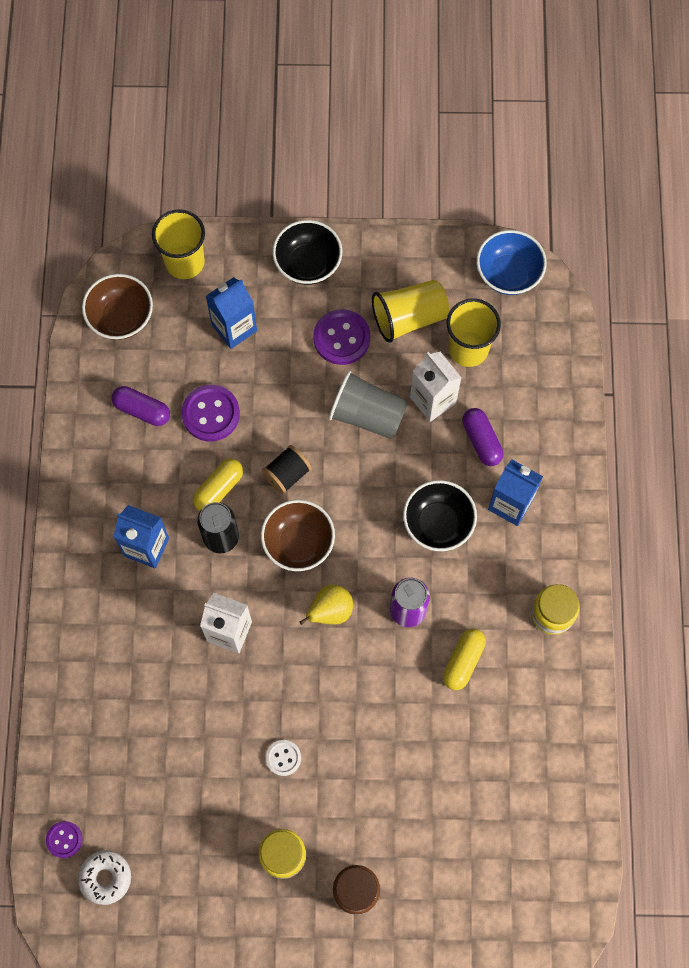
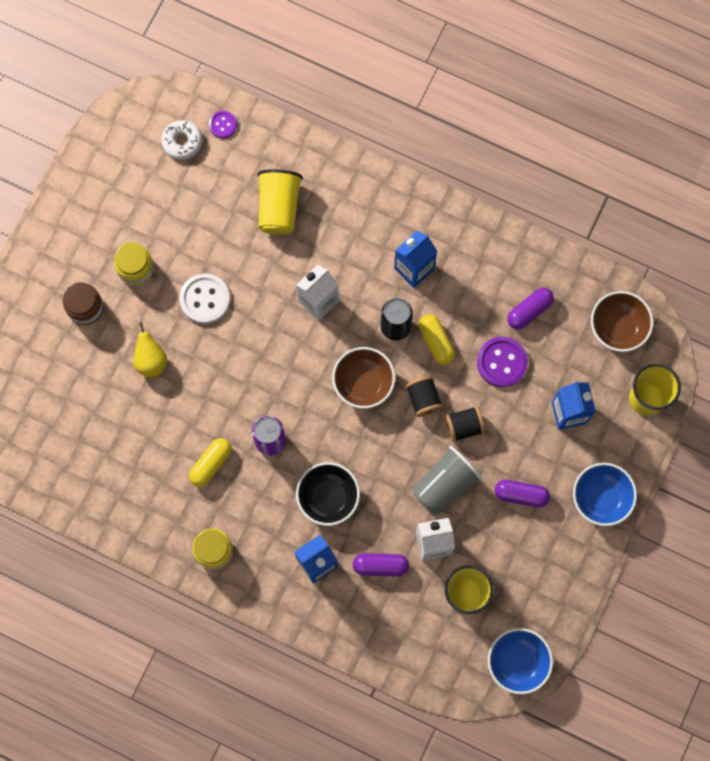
camera: 115 degrees right, 5 degrees up
(283, 758) = (205, 299): white button -> white button, size x1.75
(297, 422) = (463, 426): none -> black spool
(308, 264) = (601, 498): black bowl -> blue bowl
(330, 611) = (298, 382): yellow pear -> yellow pear (151, 360)
(341, 338) = (521, 495): purple button -> purple capsule
(409, 317) = (514, 559): yellow cup -> yellow cup (279, 207)
(463, 661) = (211, 464): yellow capsule -> yellow capsule turned 75 degrees clockwise

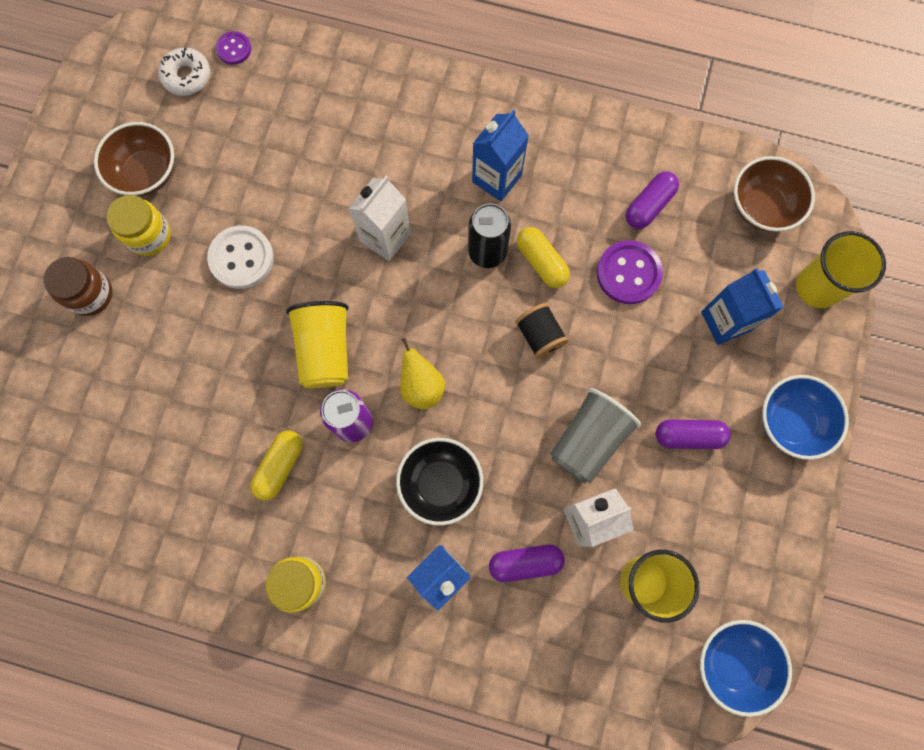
camera: 10 degrees left, 0 degrees up
(151, 360) = (183, 346): yellow pear -> yellow pear (421, 386)
(279, 207) = (317, 133): yellow cup -> yellow cup (325, 350)
(363, 383) = (460, 328): brown bowl -> brown bowl (147, 173)
(463, 426) = (597, 361): black spool -> none

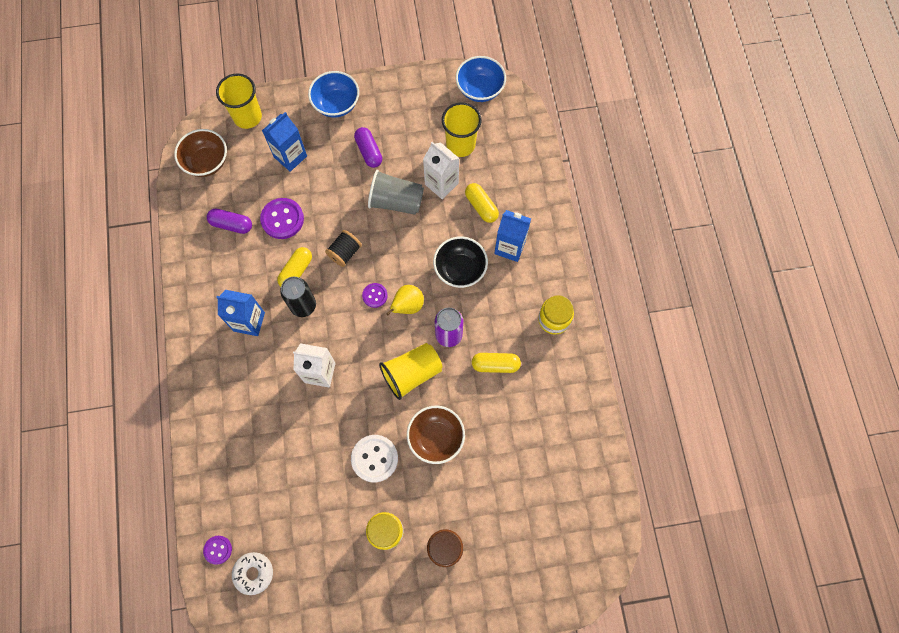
camera: 115 degrees left, 5 degrees down
(147, 173) = (341, 559): brown bowl -> brown bowl (436, 438)
(457, 349) = (375, 295): none -> purple button
(525, 562) = (481, 206): purple capsule -> yellow capsule

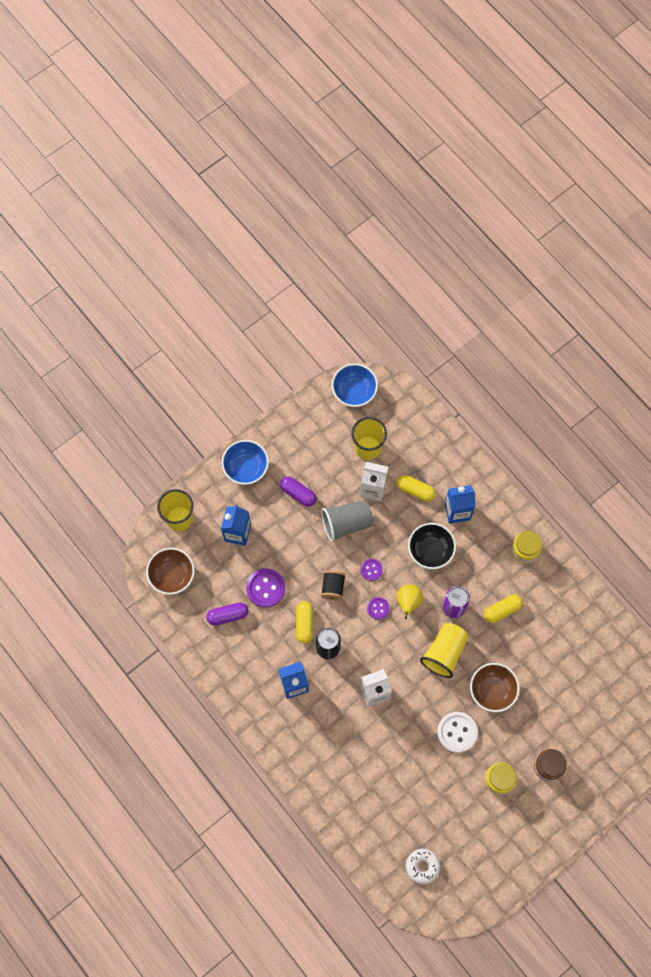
camera: 30 degrees left, 0 degrees up
(218, 550) = (385, 866): purple button -> purple button (371, 570)

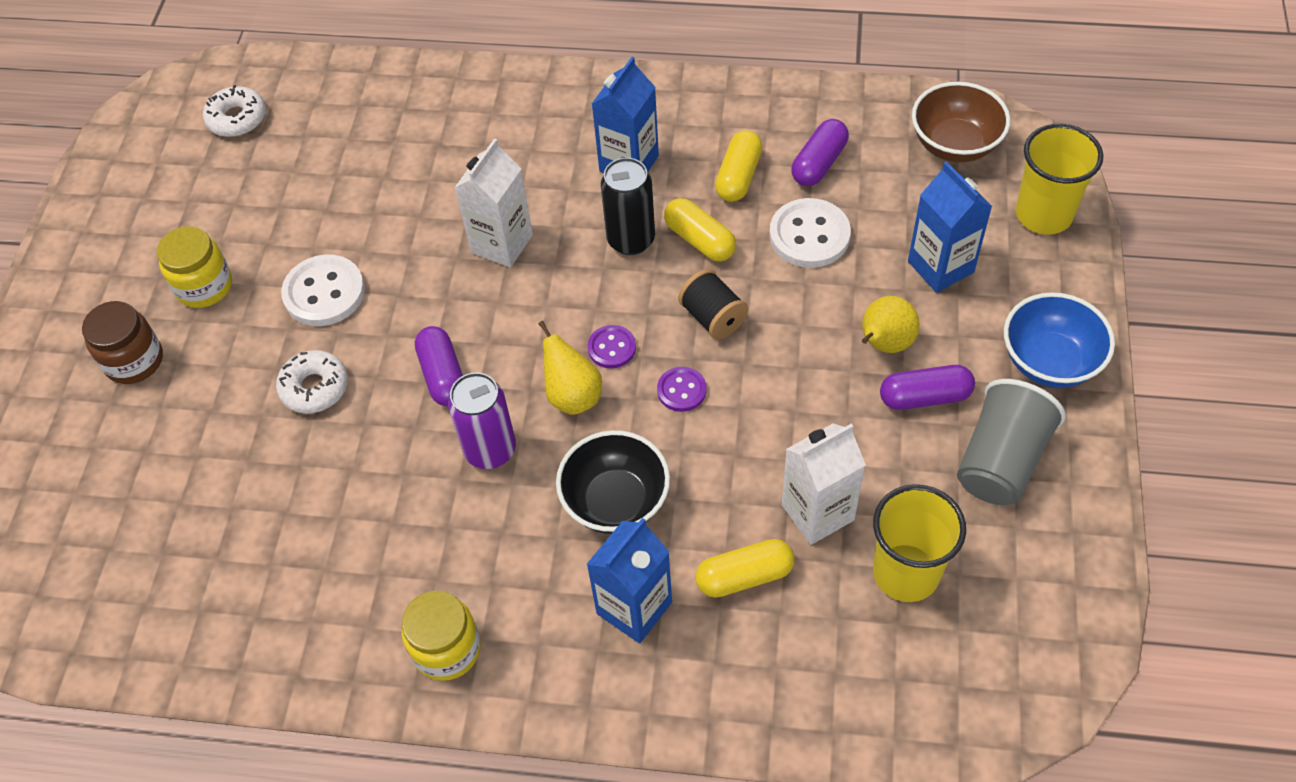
camera: 140 degrees right, 15 degrees down
(265, 588) = (809, 235): purple button -> white button
(289, 523) = (884, 344): none -> yellow pear
(346, 523) = (798, 421): grey cup -> grey cup (1000, 461)
(354, 392) = (1047, 651): blue bowl -> none
(444, 653) = (443, 375): yellow cup -> purple capsule
(492, 690) = (314, 387): brown bowl -> white donut
(502, 610) = (401, 515): yellow capsule -> yellow capsule (738, 176)

